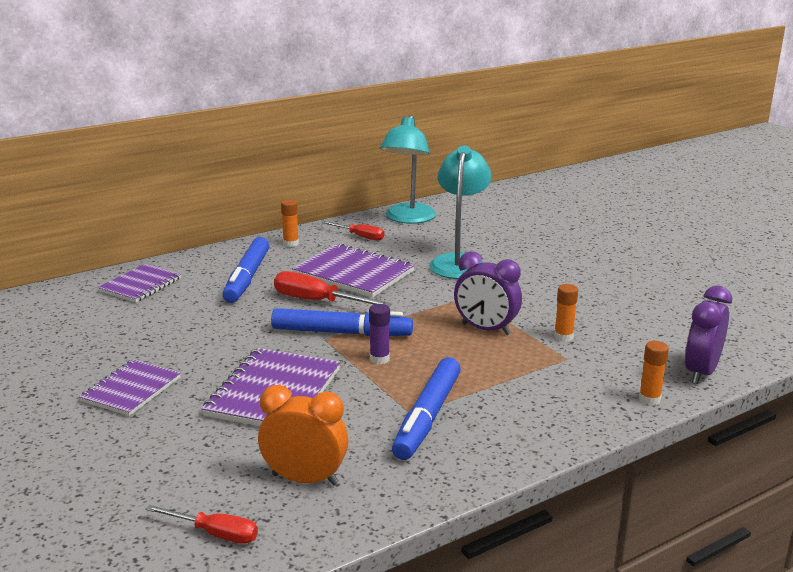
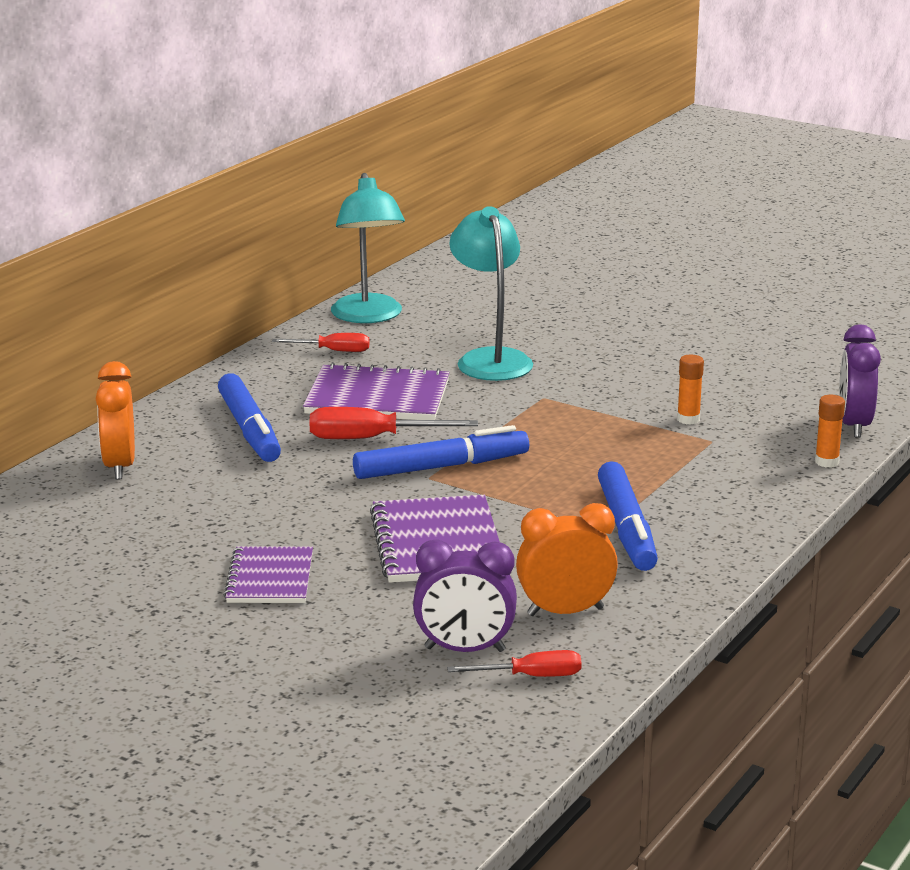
camera: 25 degrees left, 0 degrees up
(140, 285) = (119, 466): purple notebook -> orange clock
(291, 244) = (253, 377): orange glue stick -> none
(379, 359) = (515, 485): purple glue stick -> none
(485, 329) = (598, 429): purple clock -> purple clock (464, 650)

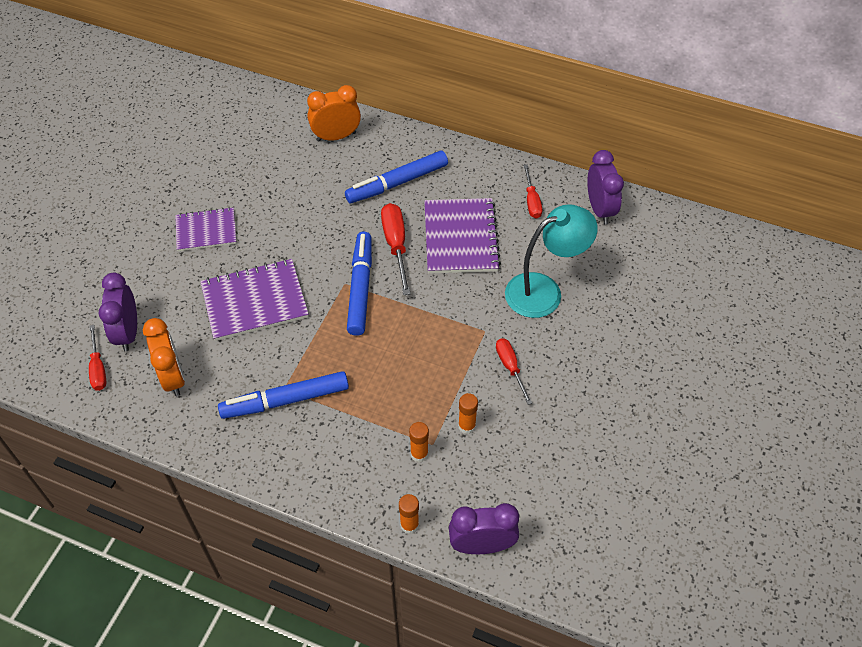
camera: 80 degrees right, 30 degrees up
(368, 316) = (600, 209): turquoise lamp -> purple clock
(441, 467) = (360, 288): blue marker -> blue marker turned 150 degrees counterclockwise
(605, 388) = (510, 367): none -> red screwdriver
(726, 449) = (419, 454): none -> orange glue stick

